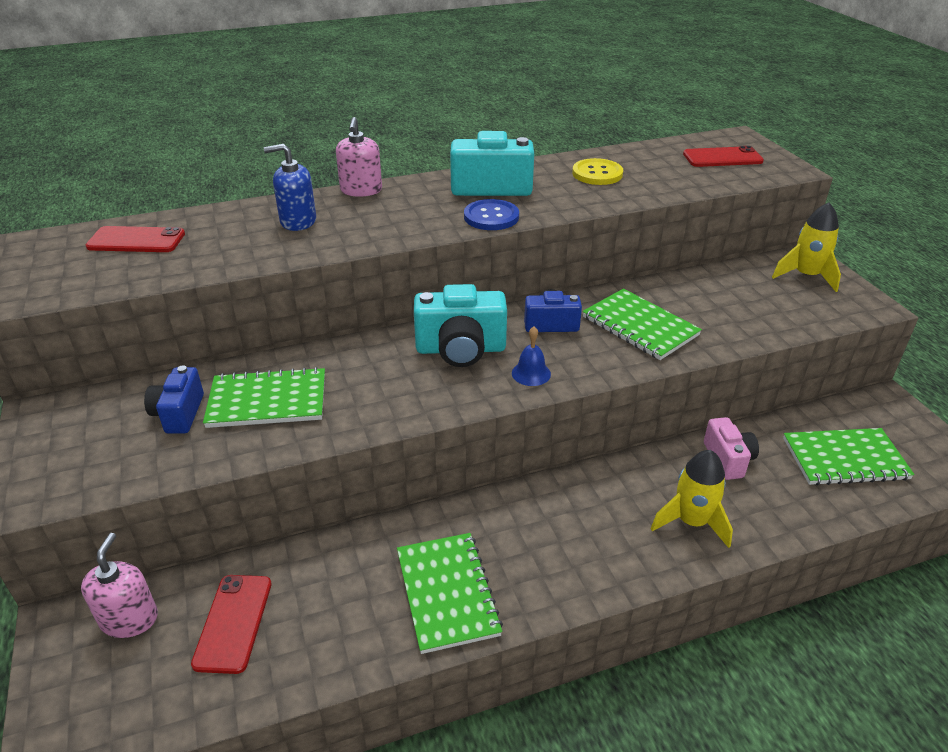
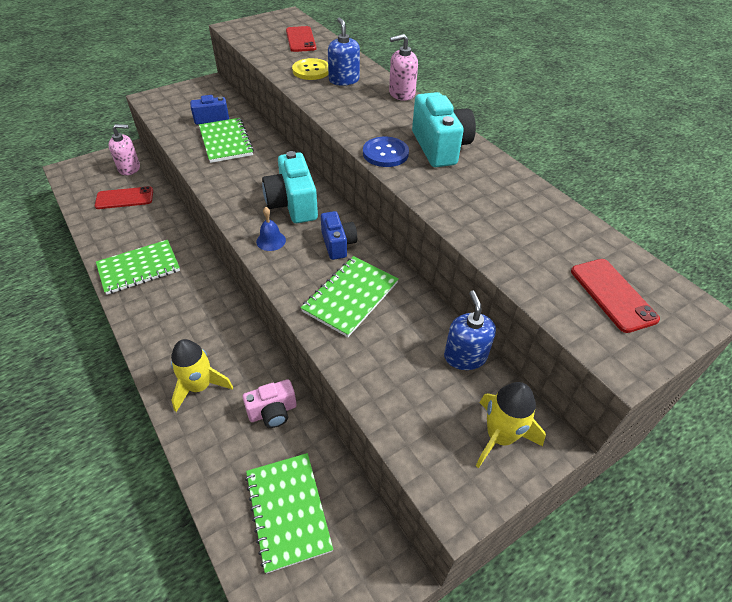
camera: 75 degrees right, 10 degrees up
(597, 174) = (504, 202): yellow button -> yellow button (311, 71)
(722, 275) = (465, 356): none -> blue soap dispenser

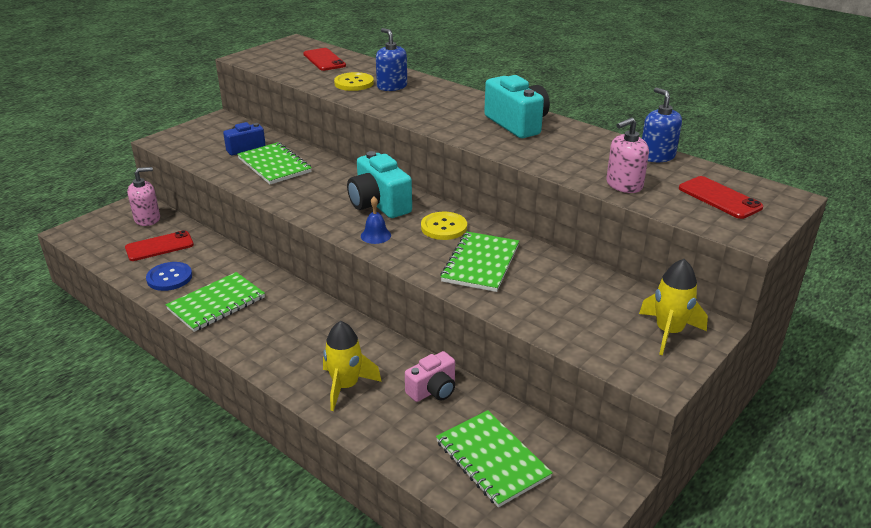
camera: 15 degrees left, 15 degrees down
(338, 244) = (444, 227): blue camera -> yellow button
(385, 153) = (470, 135): blue button -> blue button (169, 278)
(401, 93) = (455, 90): pink soap dispenser -> pink soap dispenser (624, 185)
(465, 356) = (609, 286): blue soap dispenser -> blue soap dispenser (657, 156)

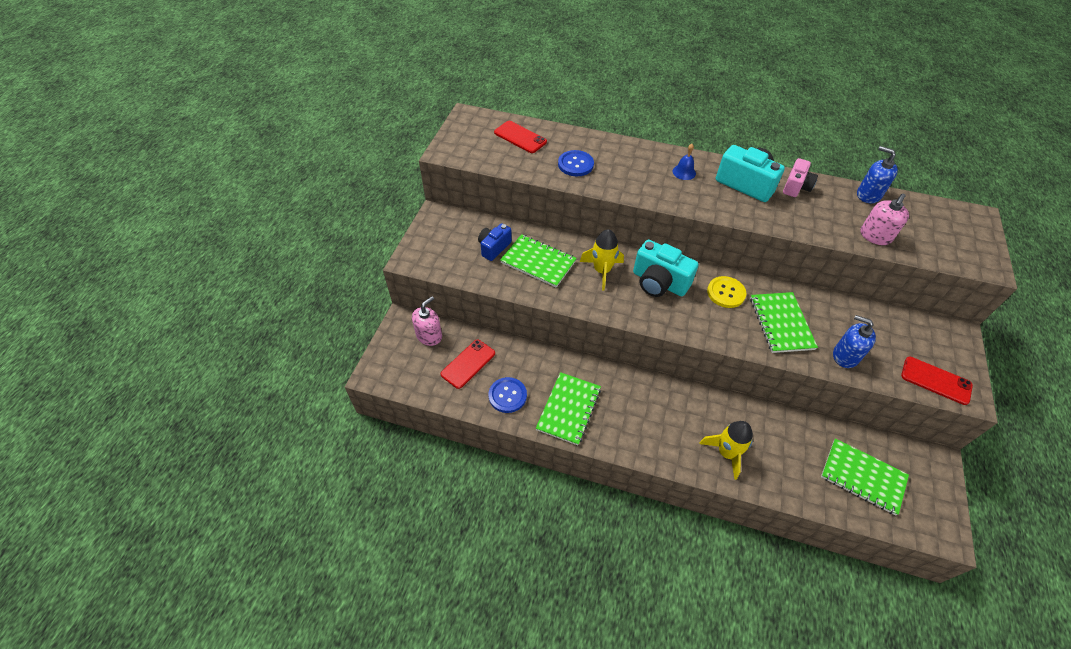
camera: 25 degrees left, 20 degrees up
(354, 83) = (575, 164): yellow button -> blue button
(375, 235) = (686, 319): blue bell -> blue bell (684, 172)
(392, 86) = (610, 160): blue soap dispenser -> blue soap dispenser (845, 356)
(433, 390) = (783, 432): pink camera -> pink camera (796, 187)
(668, 332) = (941, 347): yellow rocket -> yellow rocket (602, 271)
(719, 198) = (942, 231): red phone -> red phone (936, 380)

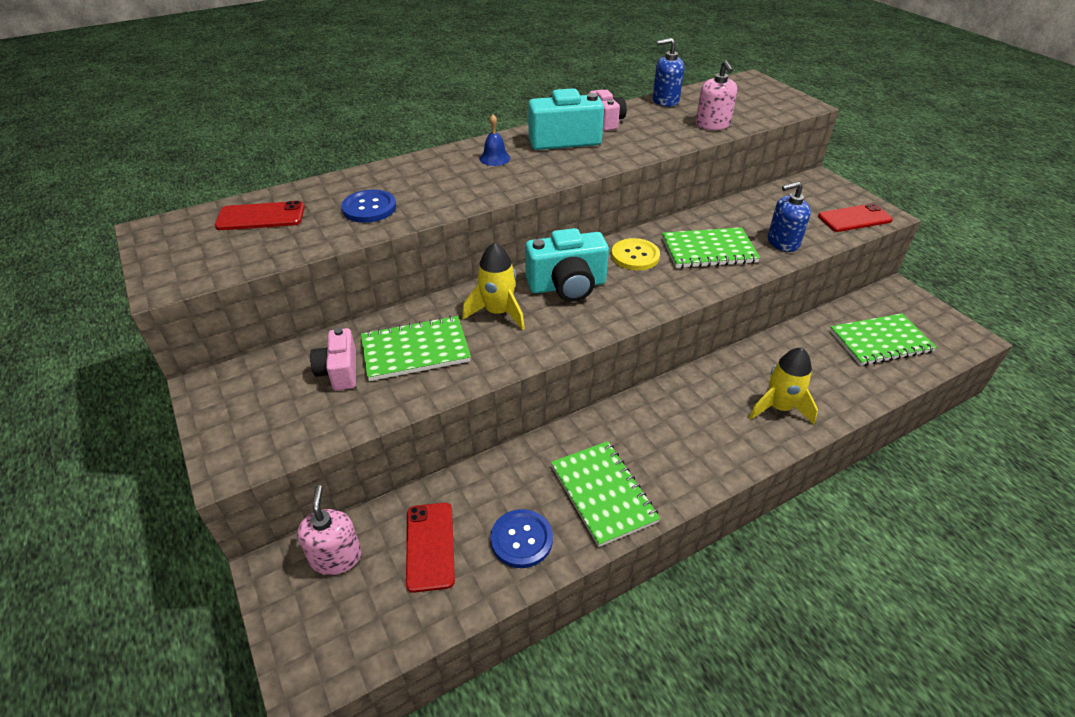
camera: 45 degrees left, 10 degrees down
(494, 248) = (339, 371): blue camera -> pink camera
(781, 323) = (708, 250): green notebook -> green notebook turned 45 degrees counterclockwise

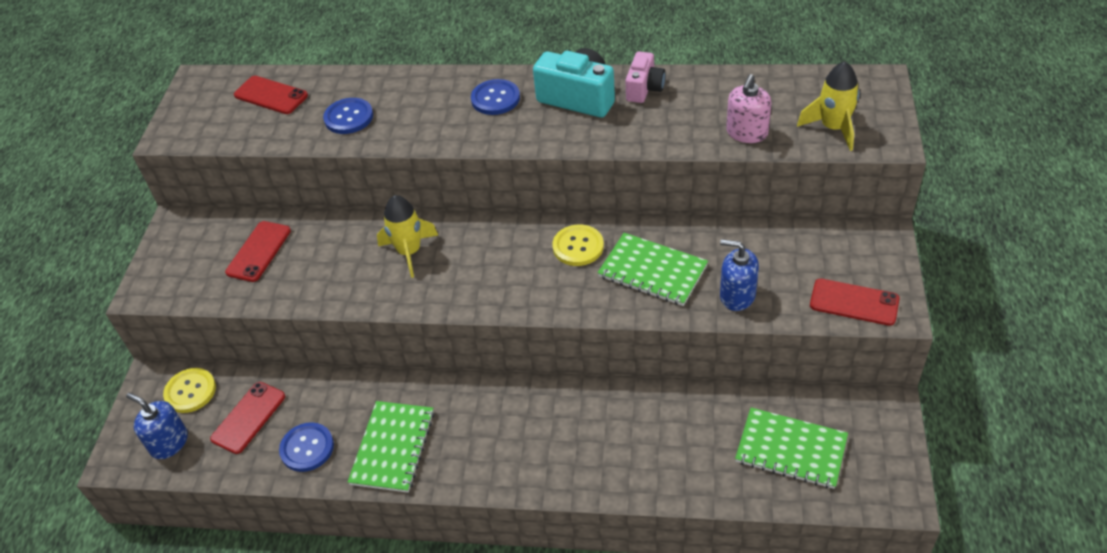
camera: 40 degrees right, 5 degrees up
(336, 557) = (190, 391): pink soap dispenser -> yellow button
(339, 371) = (259, 251): pink camera -> red phone
(415, 350) = (321, 258): green notebook -> none
(495, 158) = (495, 98): blue bell -> blue button
(567, 286) = (488, 251): turquoise camera -> none
(665, 101) = (739, 80): blue soap dispenser -> blue soap dispenser (169, 443)
(779, 407) = (609, 458): yellow rocket -> yellow rocket (833, 128)

